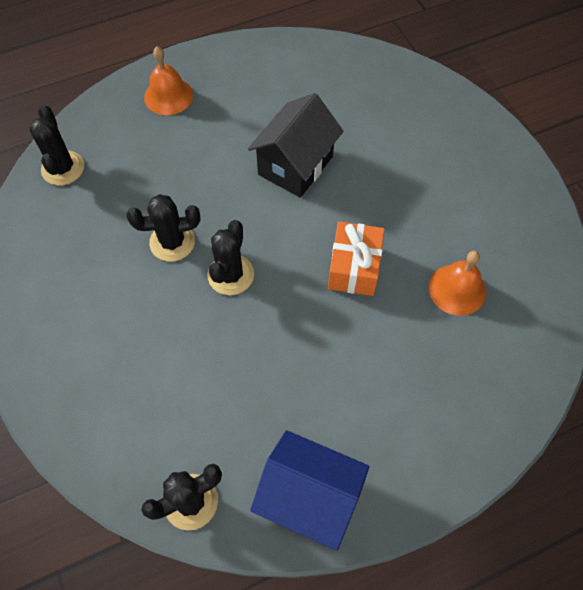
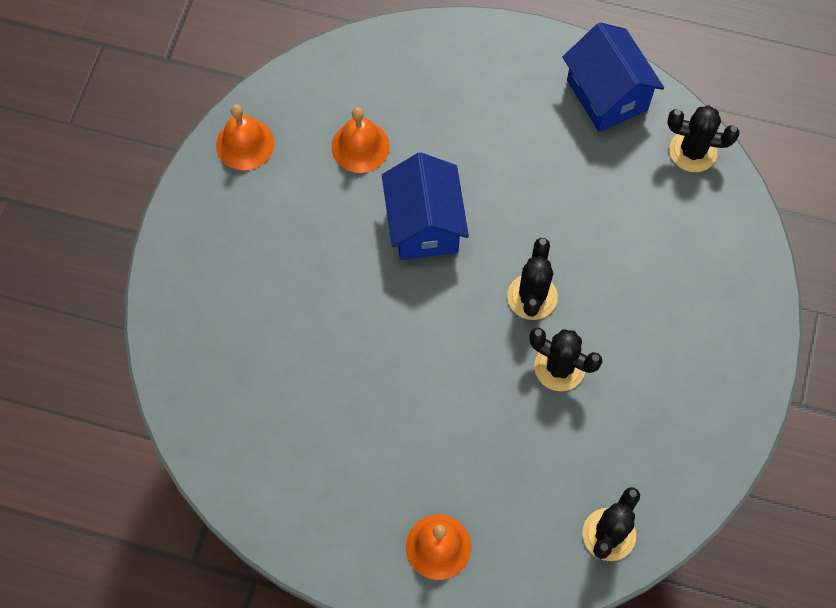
camera: 140 degrees left, 5 degrees up
(230, 275) = (532, 297): black cactus -> black cactus turned 45 degrees counterclockwise
(295, 165) = (384, 360): black house -> none
(354, 268) = (424, 225): orange gift -> blue house
(534, 229) = (245, 144): none -> orange bell

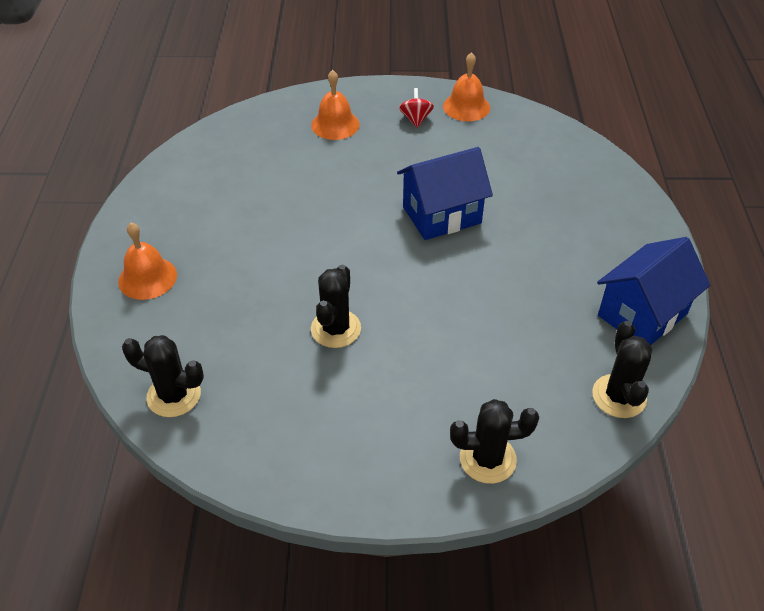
camera: 75 degrees right, 20 degrees down
(250, 205) = (416, 119): none -> red spinning top
(360, 146) = (496, 165): orange bell -> orange bell (335, 124)
(532, 297) = (400, 297): black cactus -> black cactus (487, 459)

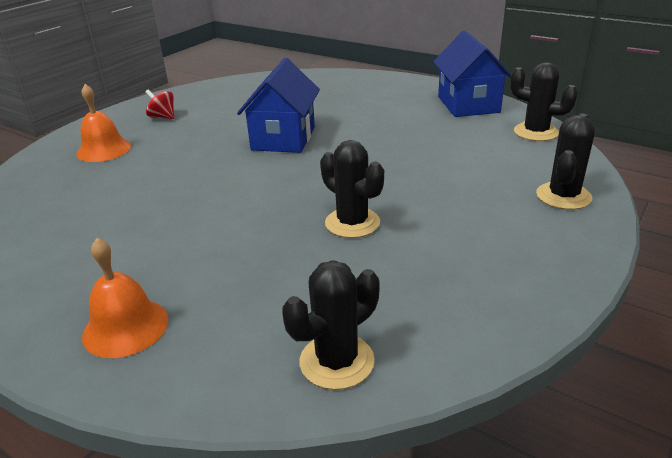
camera: 55 degrees left, 15 degrees down
(466, 107) = (185, 97): orange bell -> none

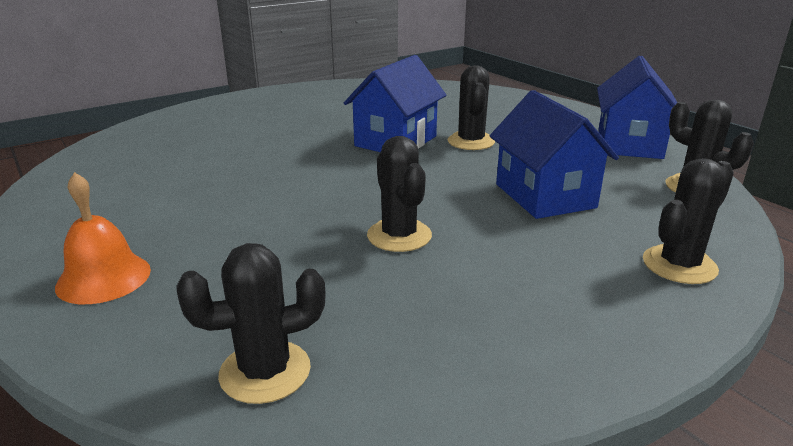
camera: 20 degrees right, 5 degrees down
(104, 150) = (223, 121): orange bell -> none
(163, 117) = (298, 103): red spinning top -> none
(347, 126) = (471, 142): none -> black cactus
(437, 162) = (544, 196): none -> blue house

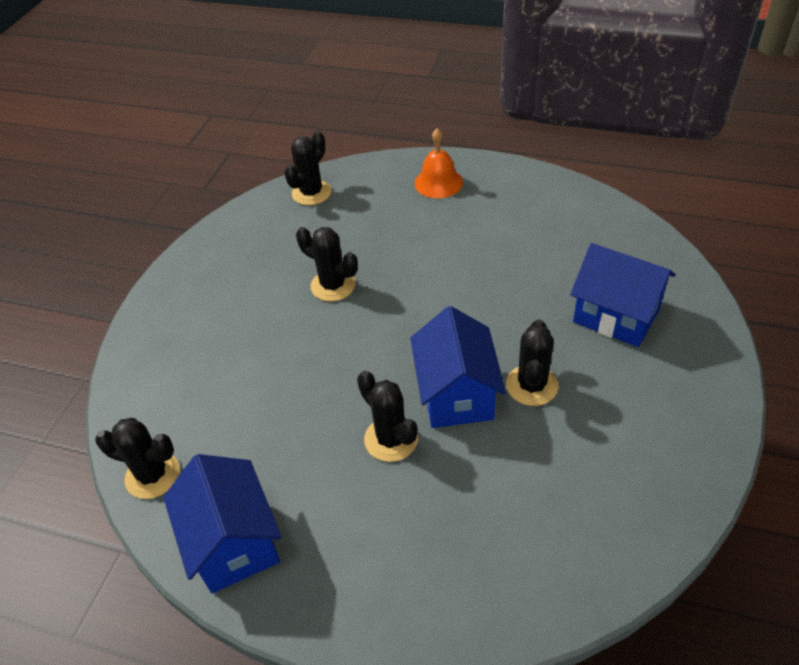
camera: 145 degrees right, 20 degrees up
(544, 196) = (270, 384): blue house -> blue house (616, 316)
(679, 265) = (154, 356): black cactus -> black cactus (532, 385)

